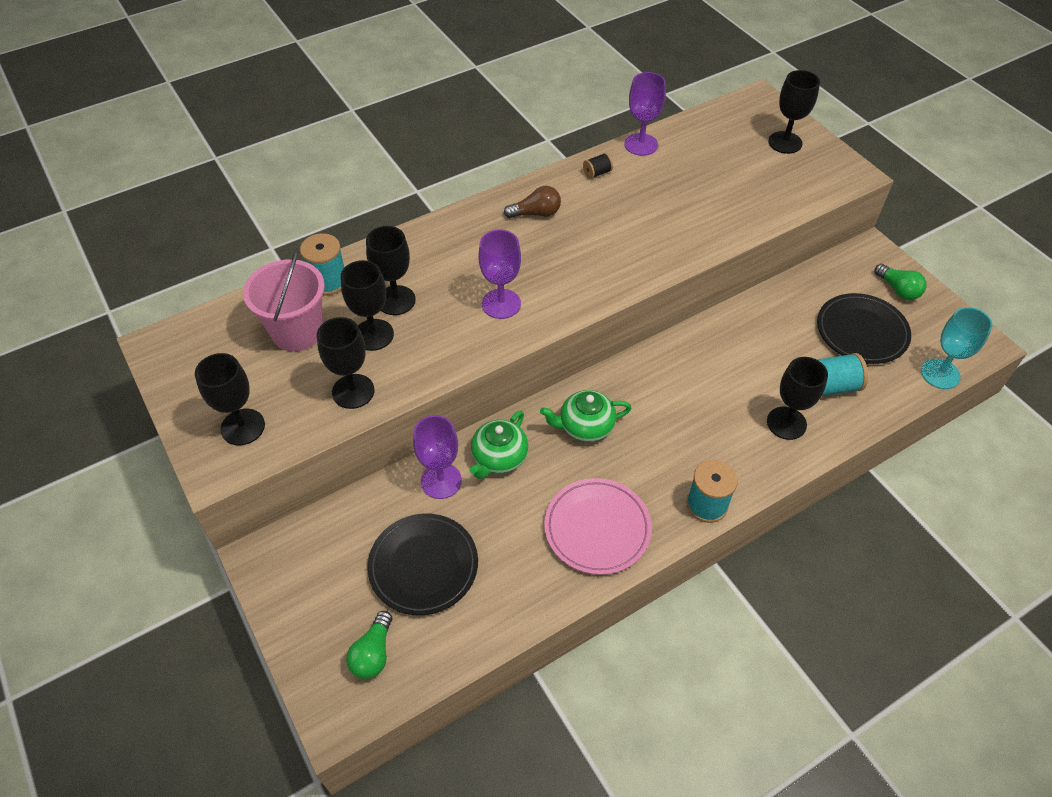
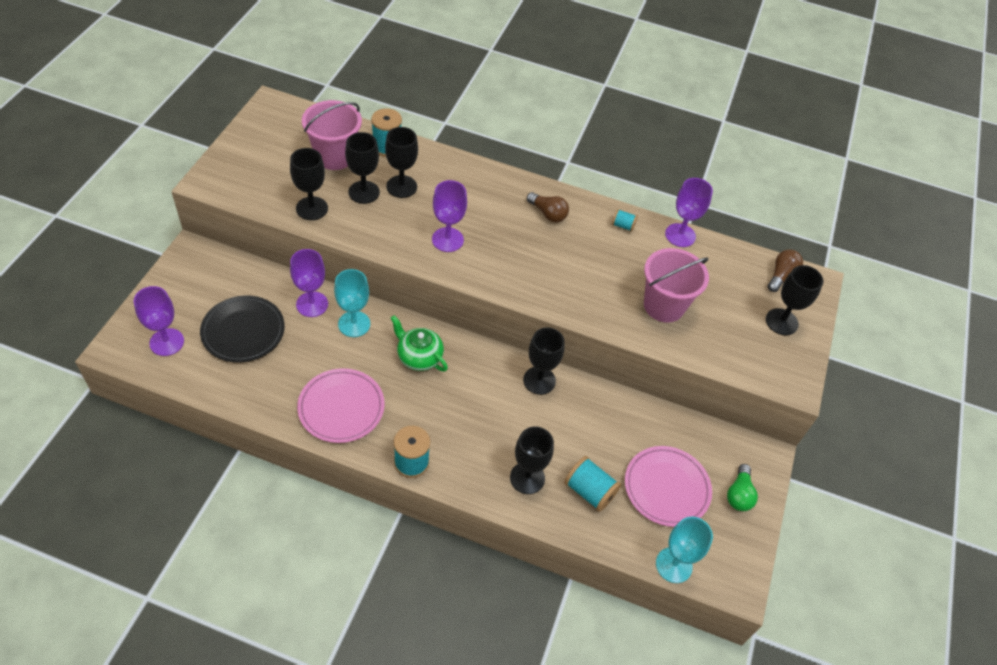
camera: 45 degrees right, 0 degrees up
(243, 427) = (244, 175): black goblet -> black goblet (539, 380)
(373, 653) = (166, 342): green light bulb -> purple goblet
(499, 458) = (354, 324): green teapot -> turquoise goblet
(597, 173) = (623, 226): black spool -> turquoise spool
(710, 201) = (664, 305): none -> pink bucket
(737, 113) = (781, 276): none -> brown light bulb
(861, 332) = (666, 488): black plate -> pink plate

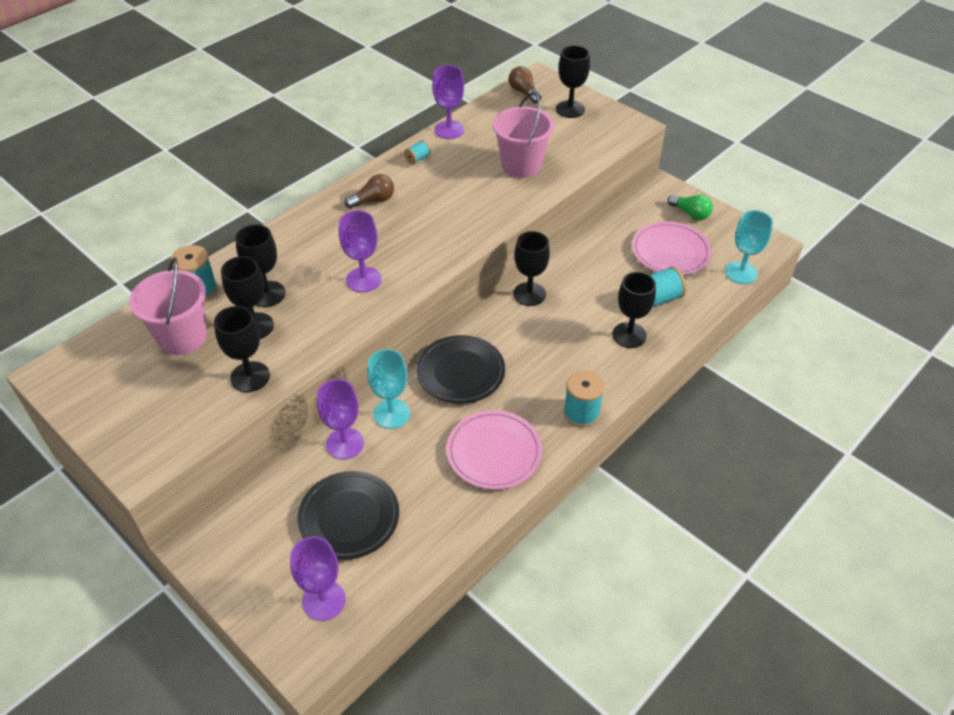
camera: 60 degrees left, 5 degrees down
(419, 357) = (460, 372): green teapot -> black plate

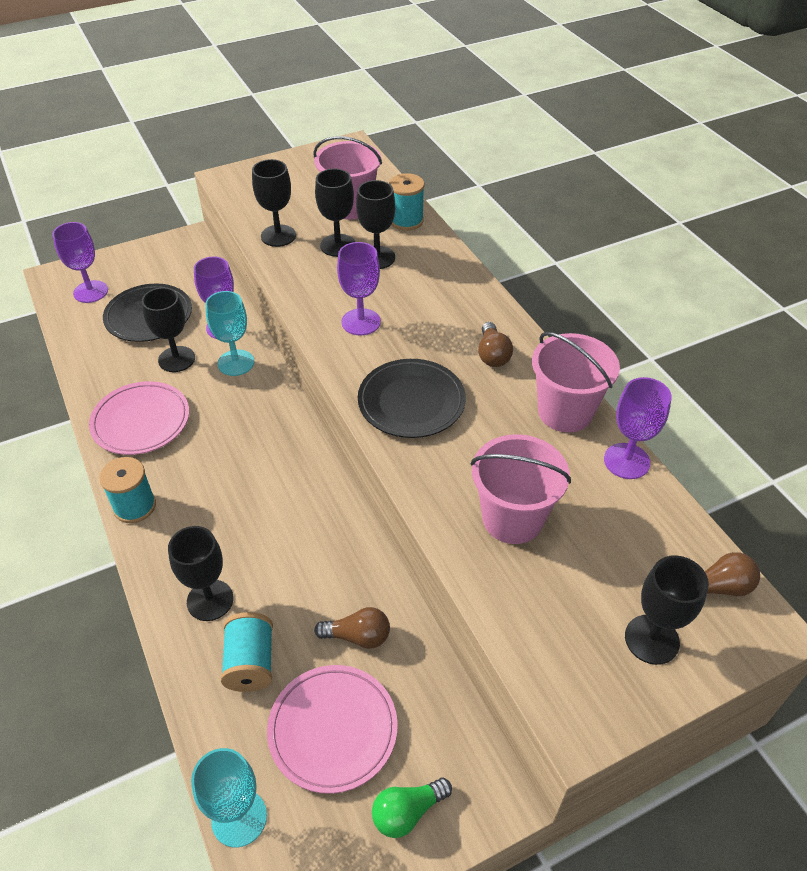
camera: 110 degrees right, 0 degrees up
(418, 159) = (565, 412): turquoise spool -> pink bucket
(460, 372) = (253, 424): black plate -> black plate (411, 402)
(529, 294) = (334, 520): black goblet -> black goblet (176, 359)
(608, 258) = (358, 636): none -> brown light bulb

